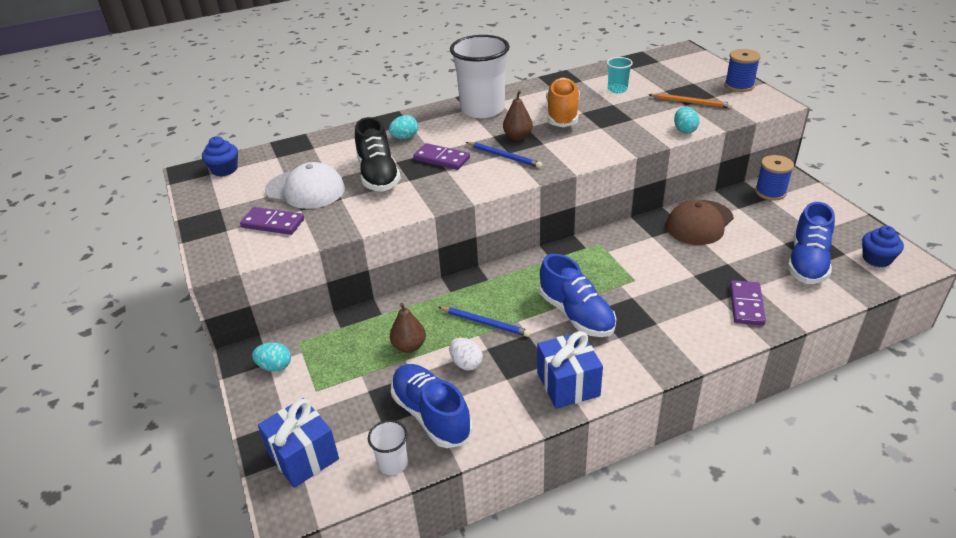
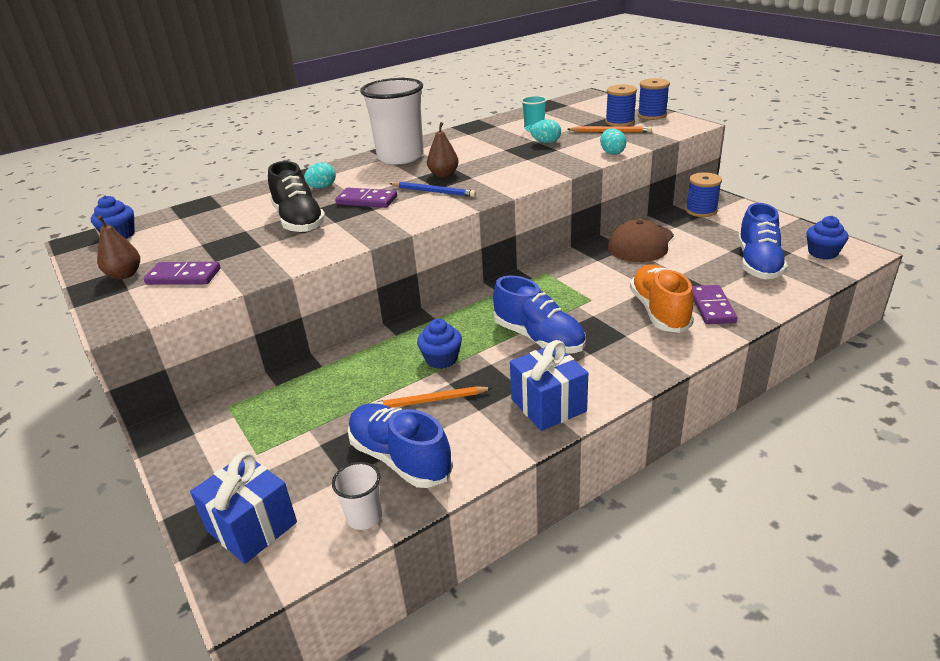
camera: 10 degrees left, 5 degrees down
(275, 366) = (202, 435): turquoise egg -> turquoise egg (546, 142)
(305, 190) = (218, 242): white cap -> none
(409, 346) = (360, 393): brown pear -> brown pear (124, 275)
(466, 363) = (429, 401): white egg -> orange pencil
(485, 323) = (441, 359): blue pencil -> blue cupcake
(562, 114) = (485, 153): orange shoe -> orange shoe (659, 311)
(704, 91) = (620, 122): none -> blue spool

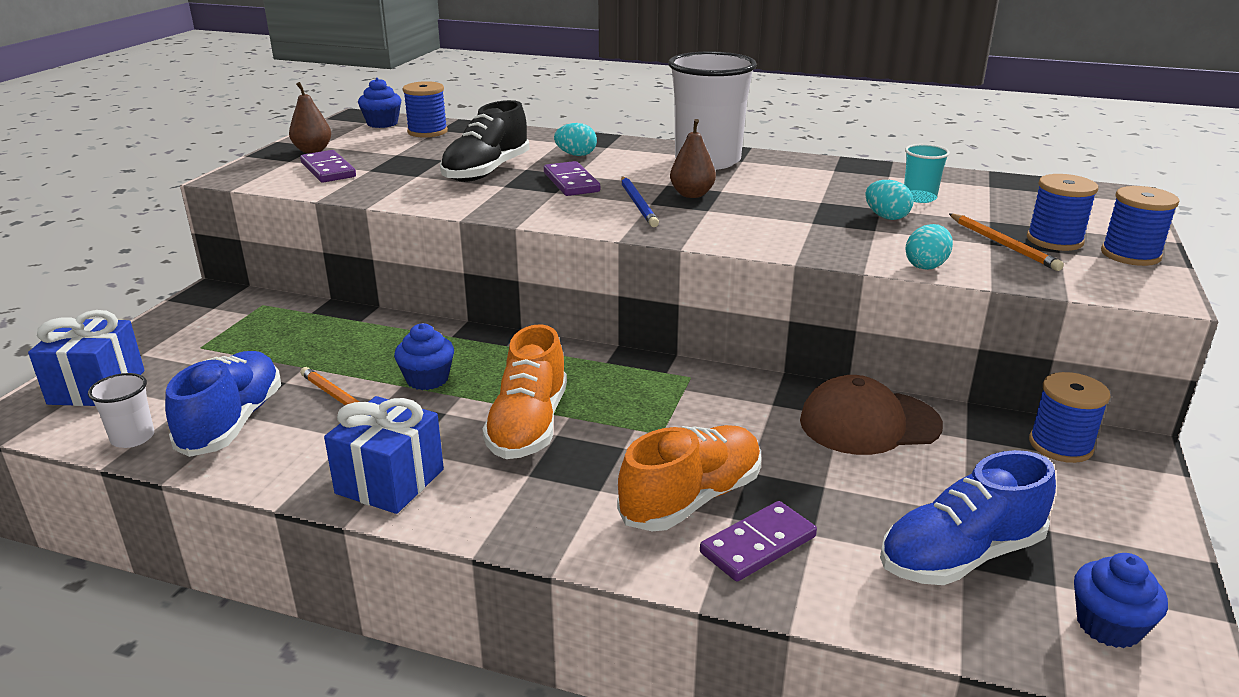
camera: 50 degrees right, 5 degrees down
(176, 223) = (427, 132): none -> blue spool
(539, 338) = (528, 425): blue shoe -> orange shoe

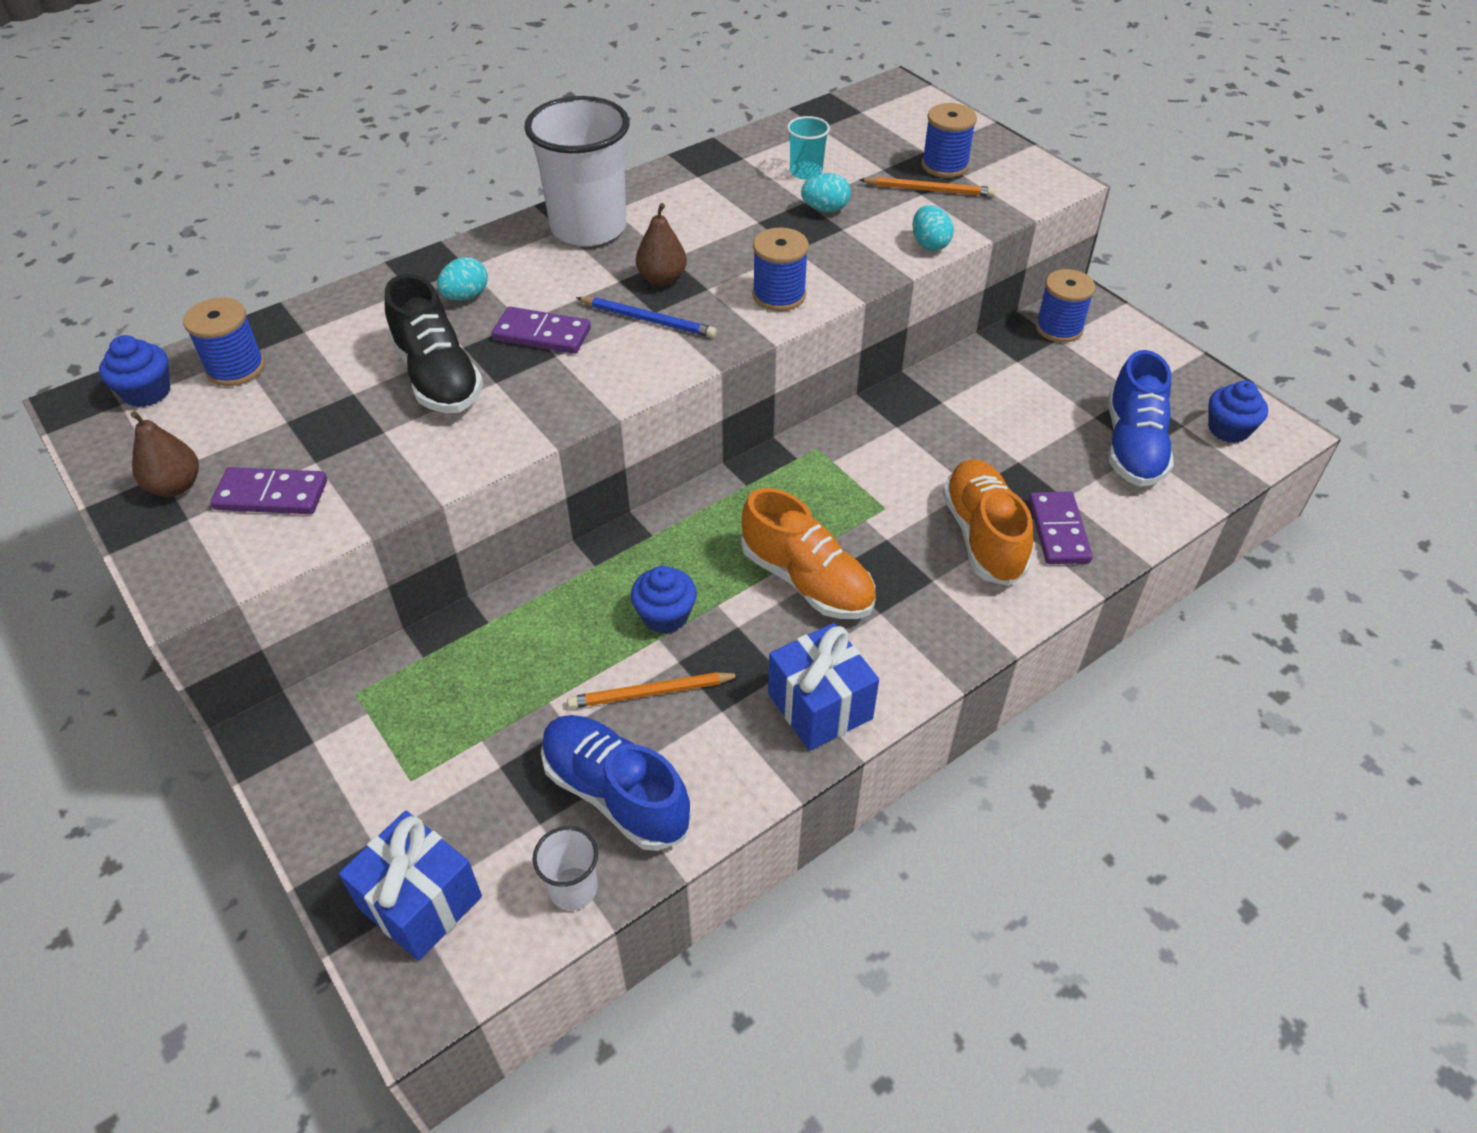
camera: 55 degrees left, 20 degrees up
(869, 423) = (963, 394): brown cap -> none
(1130, 255) = (997, 152): blue spool -> blue spool (779, 295)

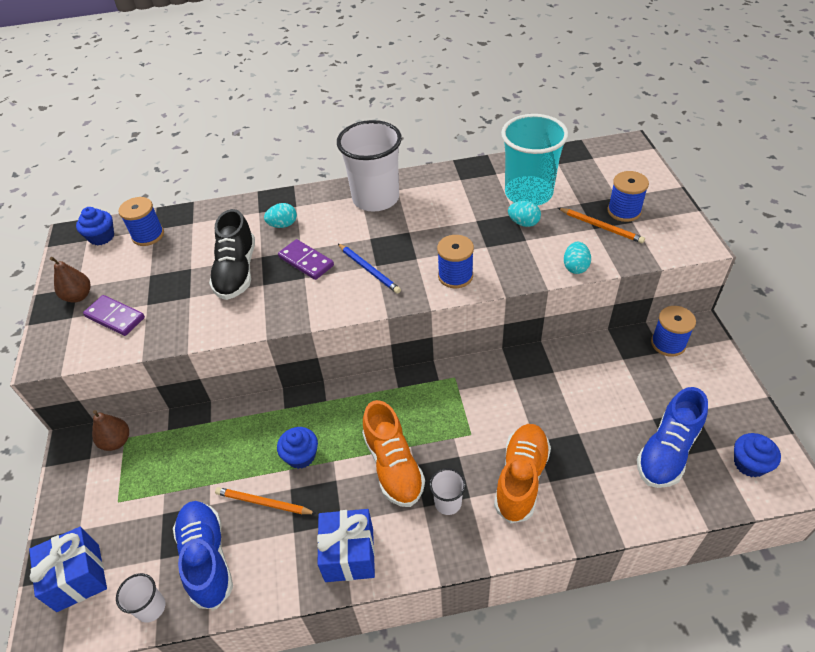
camera: 30 degrees right, 0 degrees up
(662, 279) = (394, 244): brown pear -> brown pear (116, 441)
(806, 172) = (528, 193): turquoise cup -> turquoise cup, size x2.20
(909, 597) = (448, 503): none -> white cup
(1058, 531) = (574, 495): purple domino -> none

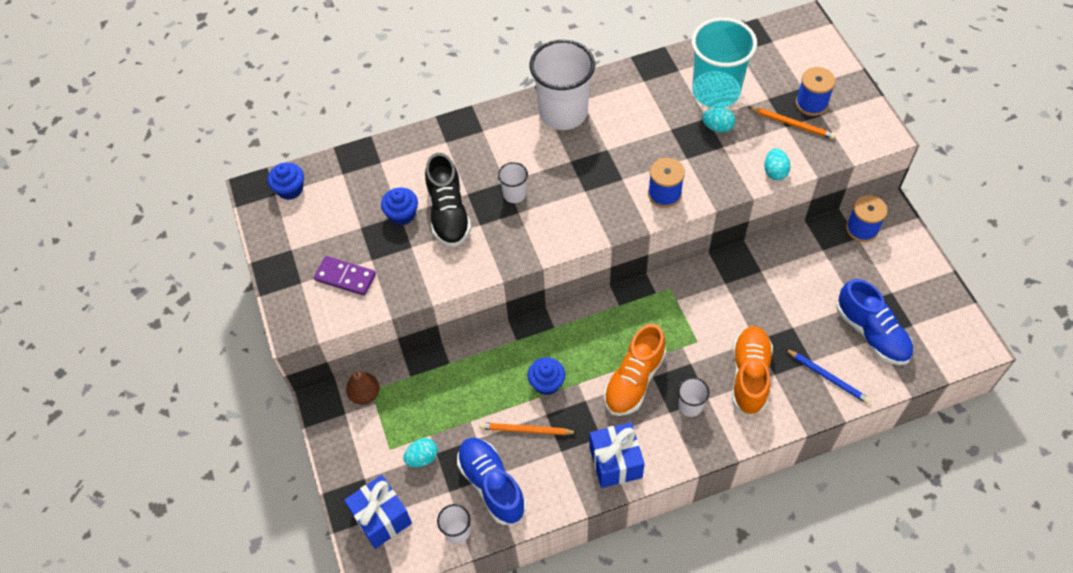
camera: 10 degrees left, 10 degrees up
(78, 296) = (297, 259): brown pear -> none
(148, 235) = (339, 182): blue spool -> none
(283, 225) = (477, 155): turquoise egg -> turquoise egg (422, 458)
(306, 261) = (514, 194): purple domino -> white cup
(369, 270) = (579, 197): blue pencil -> blue pencil (828, 377)
(393, 466) = (634, 380): orange shoe -> orange shoe turned 60 degrees clockwise
(667, 451) = (871, 333): blue shoe -> blue shoe turned 60 degrees counterclockwise
(749, 464) = (941, 335): blue cupcake -> blue cupcake (402, 214)

